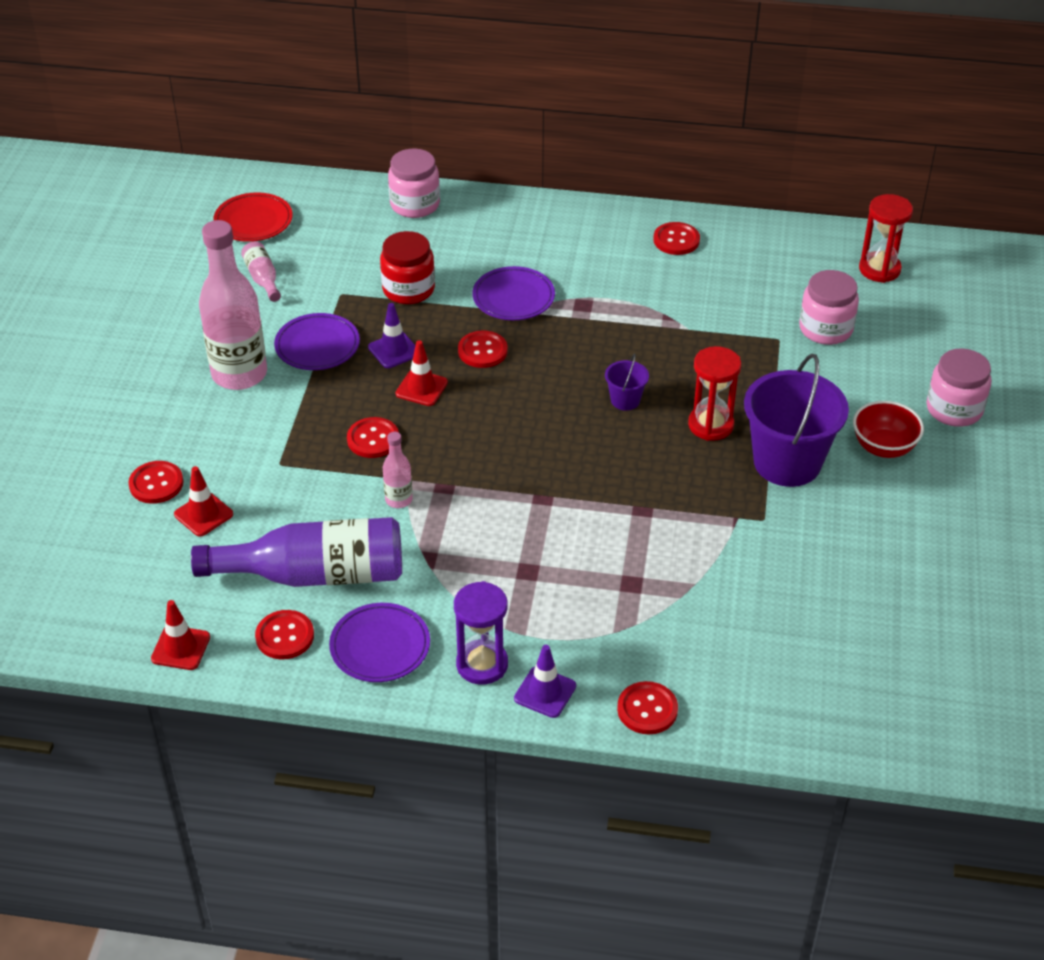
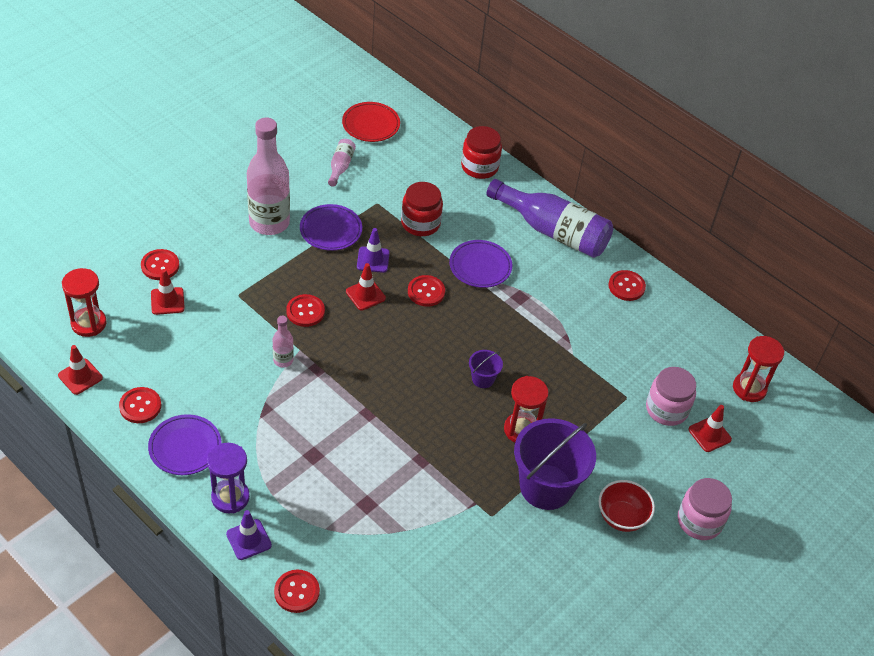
camera: 30 degrees right, 5 degrees up
(132, 589) = (88, 323): none -> red hourglass
(314, 574) = (192, 378): purple bottle -> purple bottle (552, 231)
(415, 204) = (479, 167): pink jar -> red jar
(886, 329) = (709, 434): none -> red traffic cone

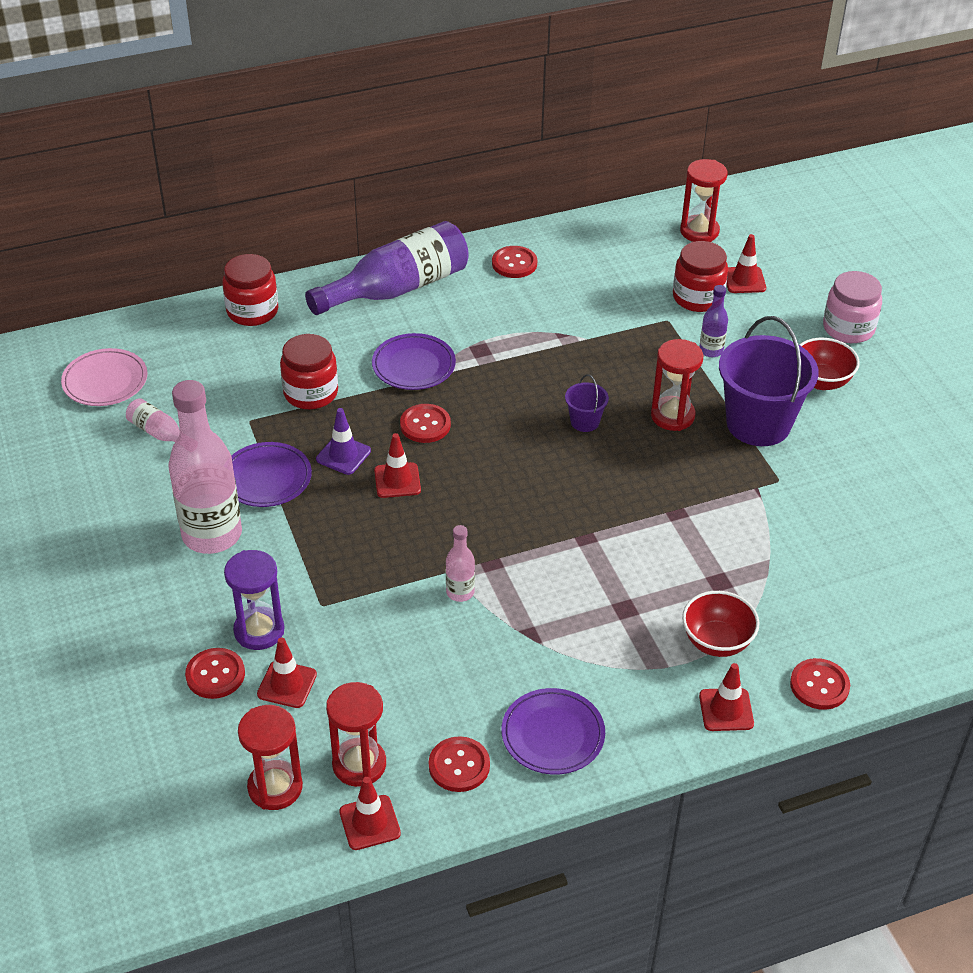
camera: 60 degrees left, 5 degrees down
(121, 357) = (359, 764): none -> red hourglass
(230, 497) = (654, 710): purple hourglass -> purple hourglass (259, 631)
(248, 539) = (726, 710): purple traffic cone -> red traffic cone
(305, 311) = (391, 546): red button -> none
(308, 518) = (716, 642): none -> red bowl
(371, 125) = (105, 381): red plate -> pink plate
(610, 434) = (711, 350): none -> purple bottle
(666, 409) = (697, 297): pink jar -> red jar

